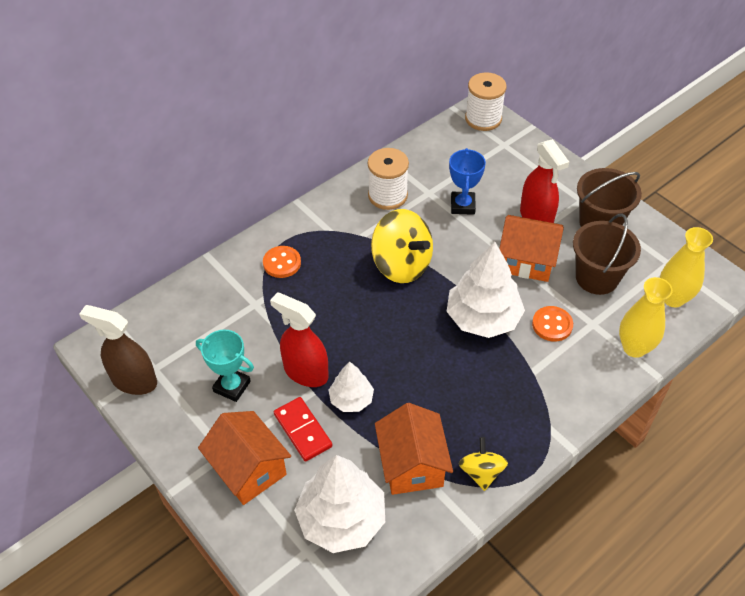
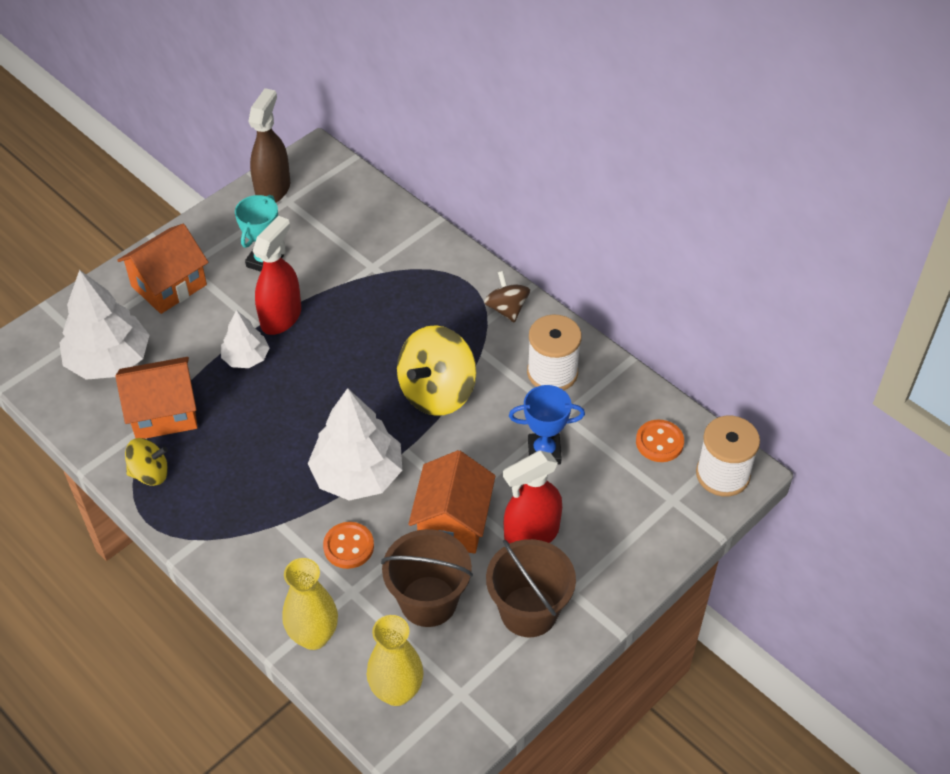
camera: 85 degrees right, 0 degrees up
(282, 263) = (432, 282): orange button -> orange button (659, 442)
(303, 430) = (210, 322): red domino -> none
(319, 217) = (506, 309): none -> brown spinning top

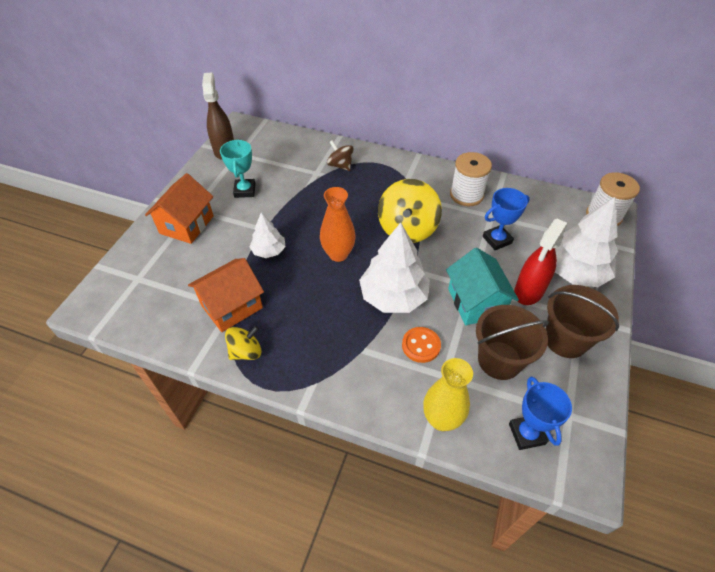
camera: 25 degrees left, 0 degrees up
(109, 360) = (169, 286): white tree -> white tree (574, 272)
(281, 317) = (277, 219): red spray bottle -> none
(326, 394) = (338, 254): none -> orange vase
(396, 691) = (527, 434): yellow vase -> blue trophy
(453, 522) = (475, 302): orange house -> turquoise house
(506, 309) = (413, 170): brown spinning top -> brown spinning top (340, 165)
(659, 442) = (556, 211): orange button -> none

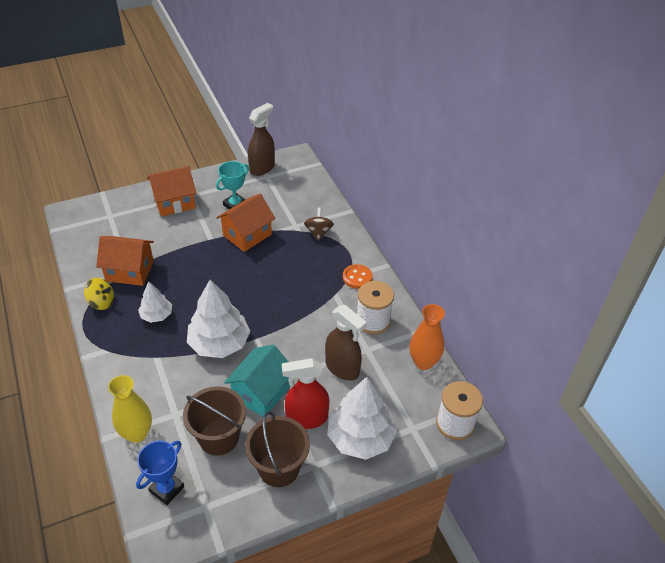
camera: 45 degrees right, 5 degrees down
(269, 251) = (194, 255): white tree -> white tree (156, 315)
(289, 205) = (247, 235): none -> orange house
(338, 254) = (228, 290): orange vase -> orange vase (423, 362)
(407, 229) = (294, 310): yellow spinning top -> none
(421, 345) = (189, 385): orange button -> orange button (357, 277)
(497, 240) = (342, 368): blue trophy -> brown spray bottle

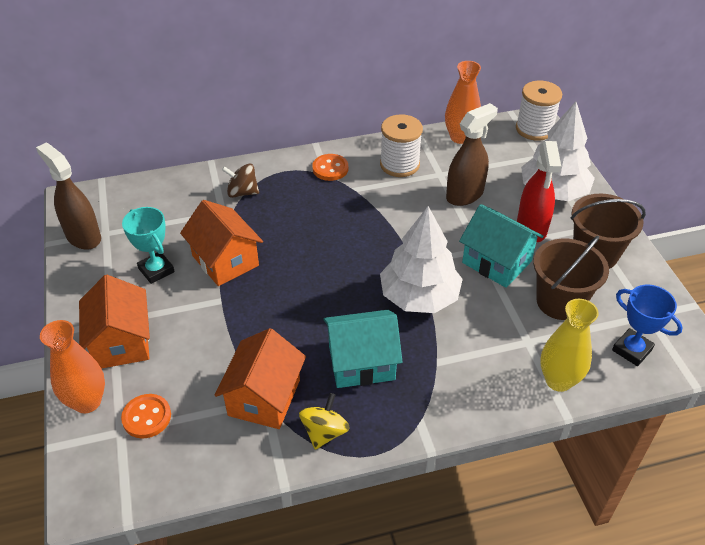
camera: 80 degrees left, 0 degrees up
(118, 224) = (146, 417): none -> orange button
(131, 199) = (87, 402): none -> orange vase
(156, 315) = (361, 362): white tree -> turquoise house

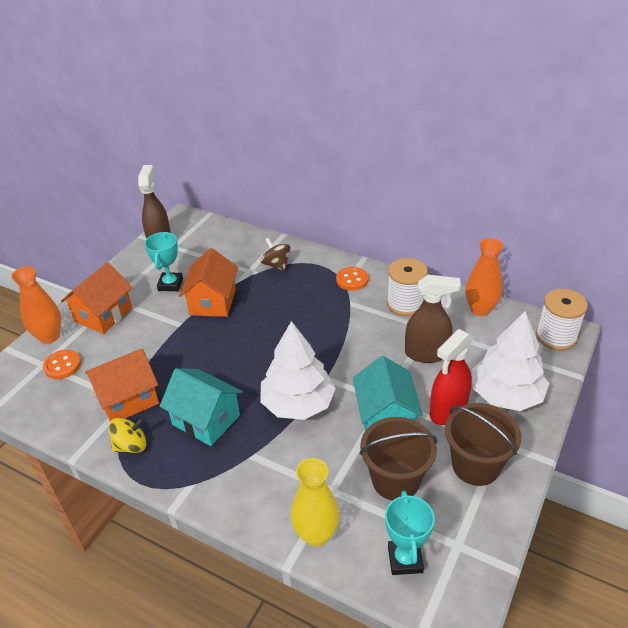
camera: 45 degrees right, 5 degrees down
(632, 350) = (405, 559): blue trophy -> turquoise trophy

